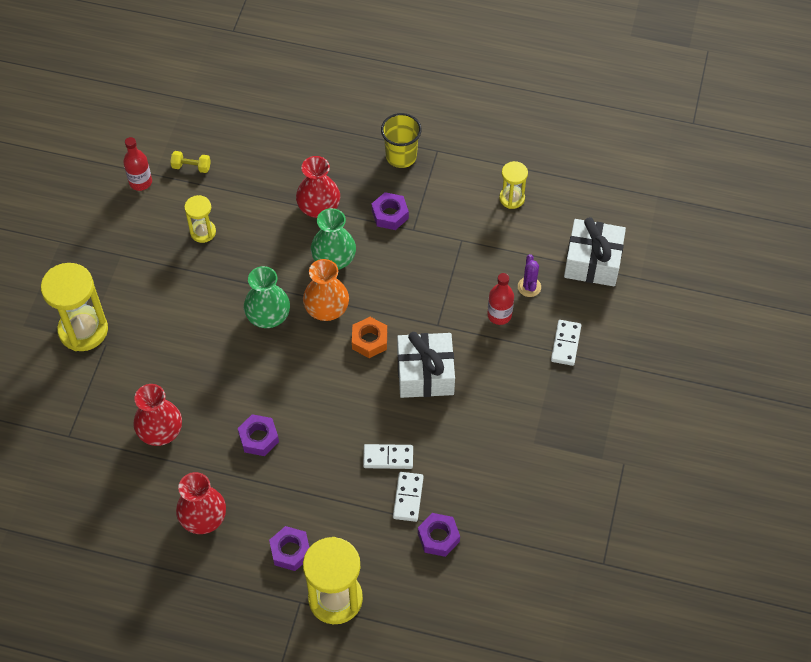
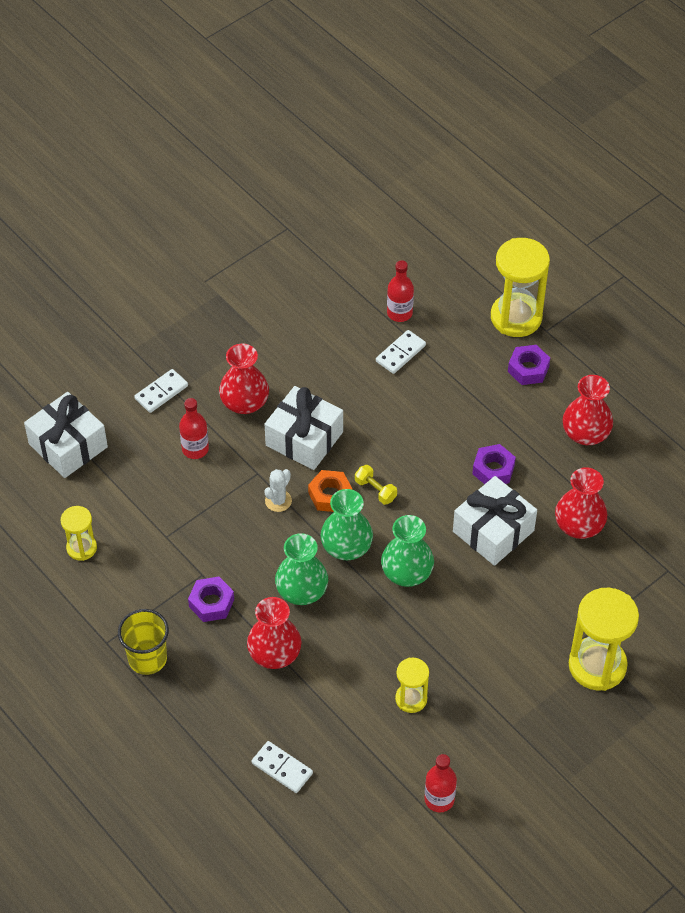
camera: 145 degrees left, 5 degrees down
(191, 167) = (372, 784): yellow dumbbell -> yellow dumbbell (375, 490)
(225, 386) = (493, 531): none -> white gift
(326, 309) = (346, 547): orange vase -> green vase
(388, 458) = (392, 391): white domino -> white domino (282, 768)
(404, 313) = (278, 501): none -> white cactus
(438, 537) = (399, 313): purple nut -> red bottle
(495, 375) = (244, 403): none -> red vase
(529, 287) = (146, 457): purple cactus -> none

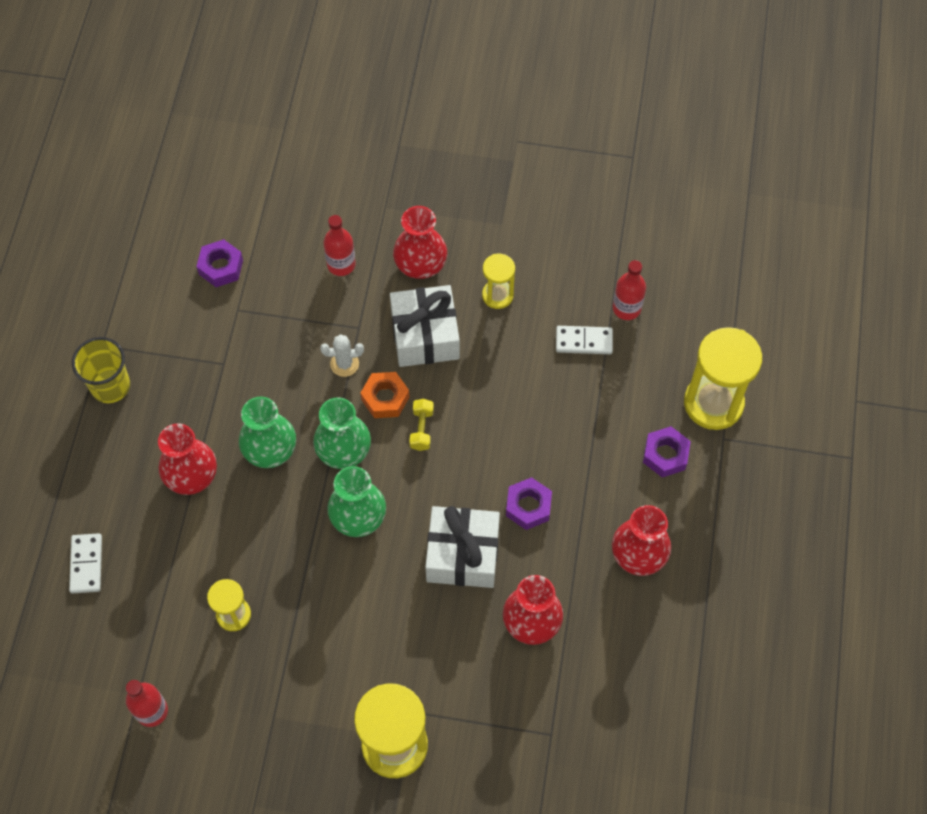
camera: 50 degrees right, 10 degrees up
(68, 445) = (263, 174): white gift -> none
(81, 548) = (175, 259): yellow hourglass -> yellow hourglass (497, 295)
(161, 392) = (375, 197): white domino -> none
(211, 603) = (201, 391): purple nut -> purple nut (221, 267)

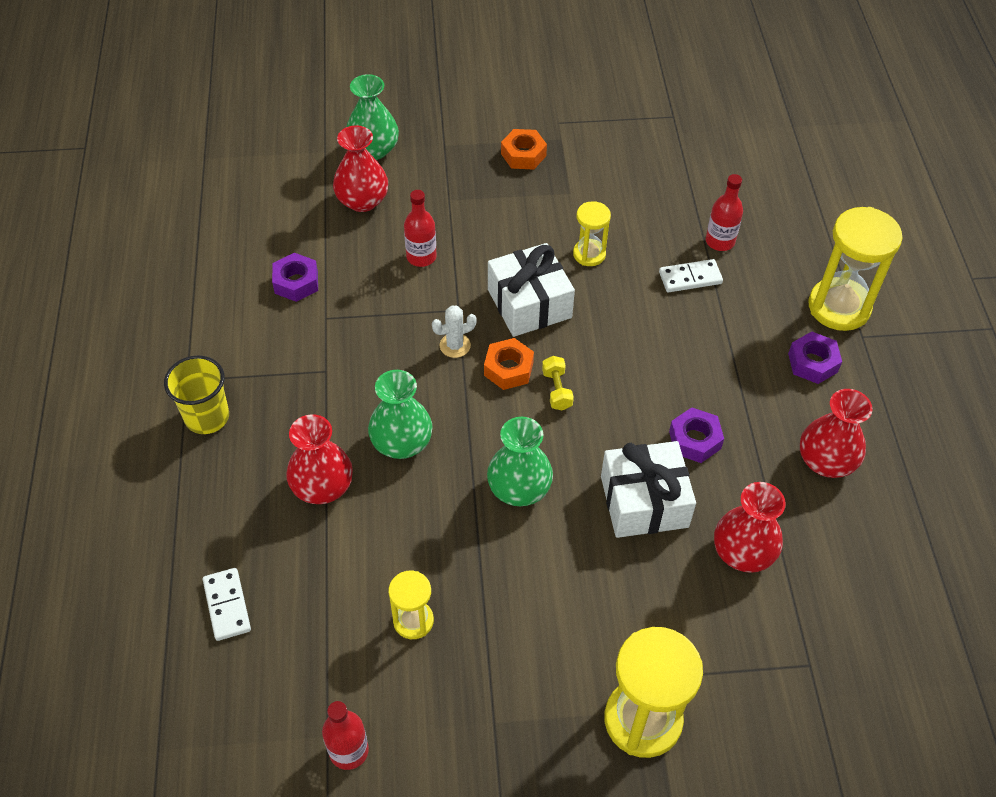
camera: 15 degrees left, 10 degrees down
(343, 450) = (481, 427): green vase -> green vase (373, 150)
(420, 264) = (502, 242): red vase -> red vase (362, 201)
(471, 171) = (523, 155): none -> orange nut

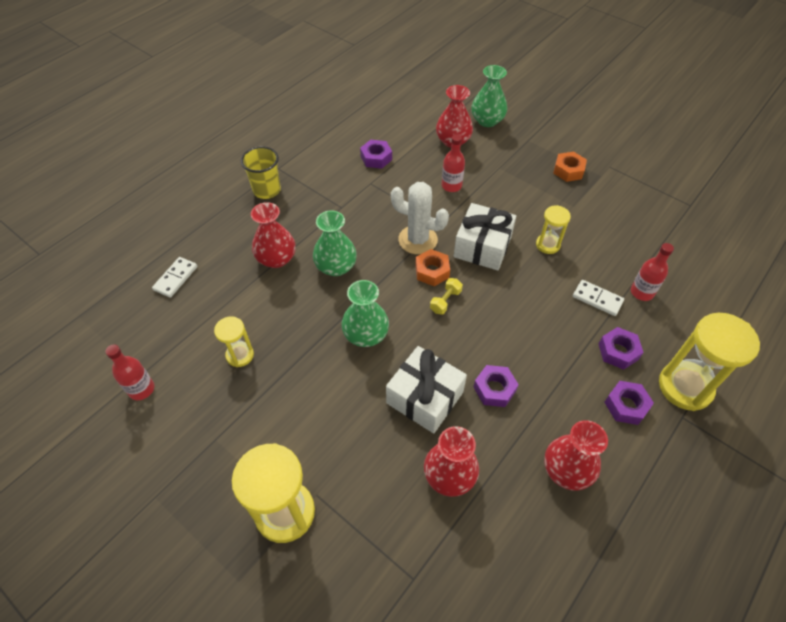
camera: 45 degrees right, 0 degrees up
(455, 345) = (417, 240): white cactus -> white cactus, size x1.82
(757, 316) = (618, 351): none -> purple nut

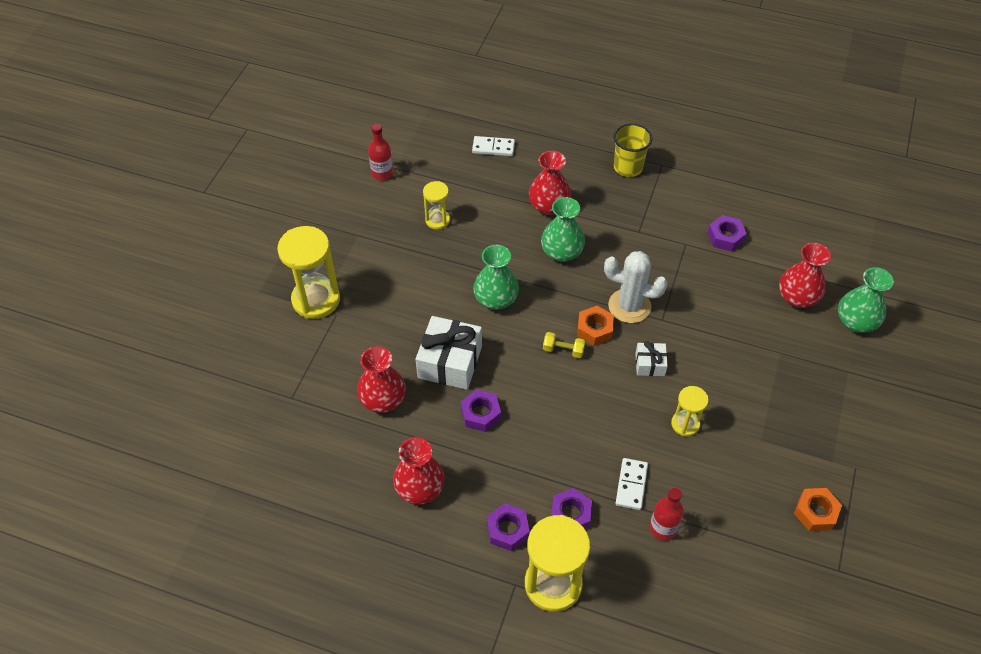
camera: 70 degrees right, 0 degrees up
(417, 240) = (629, 306): white cactus -> white cactus turned 75 degrees counterclockwise
(451, 186) = (723, 314): red bottle -> none
(482, 247) = (650, 364): white gift -> white gift, size x0.52
(568, 170) = (819, 424): orange nut -> orange nut (815, 512)

